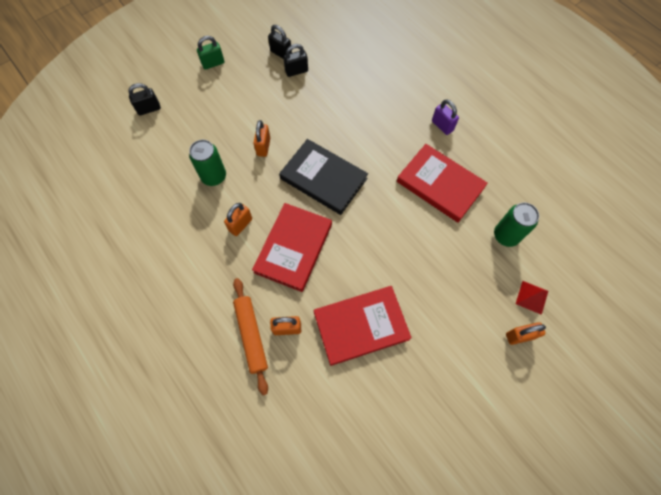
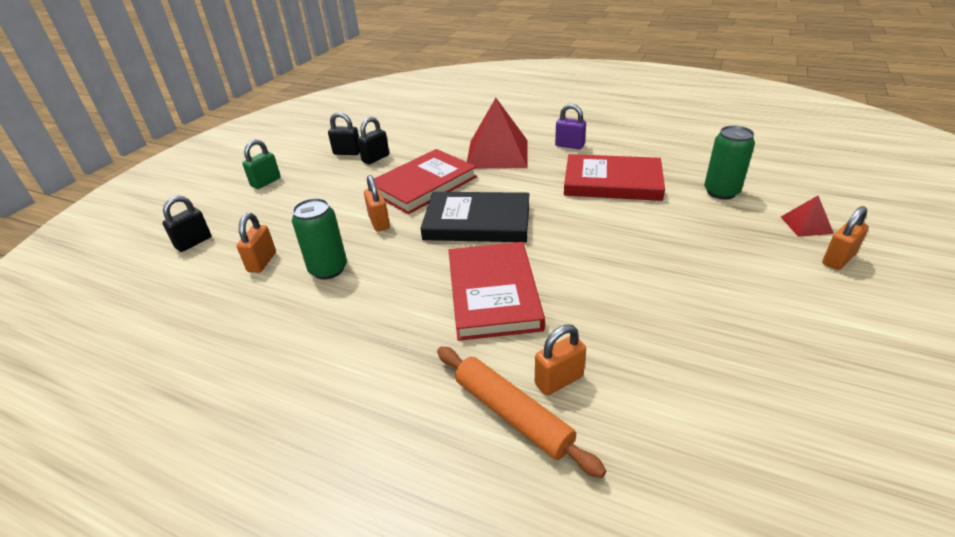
camera: 25 degrees left, 30 degrees down
(240, 225) = (400, 300): orange padlock -> orange padlock (262, 262)
(361, 325) = (655, 331): red book -> red book (423, 184)
(383, 109) = (497, 154): none -> red pyramid

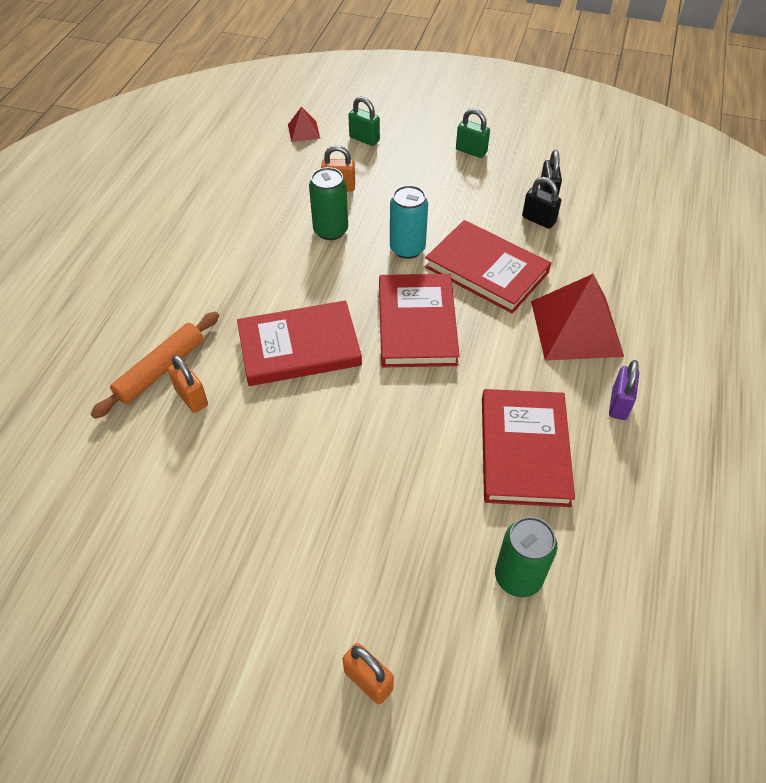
camera: 80 degrees right, 15 degrees up
(193, 242) = (364, 139): black padlock -> green padlock
(379, 222) = (407, 248): orange padlock -> turquoise can
(477, 222) = (416, 324): black book -> red book
(806, 225) = (445, 667): red pyramid -> red pyramid (303, 131)

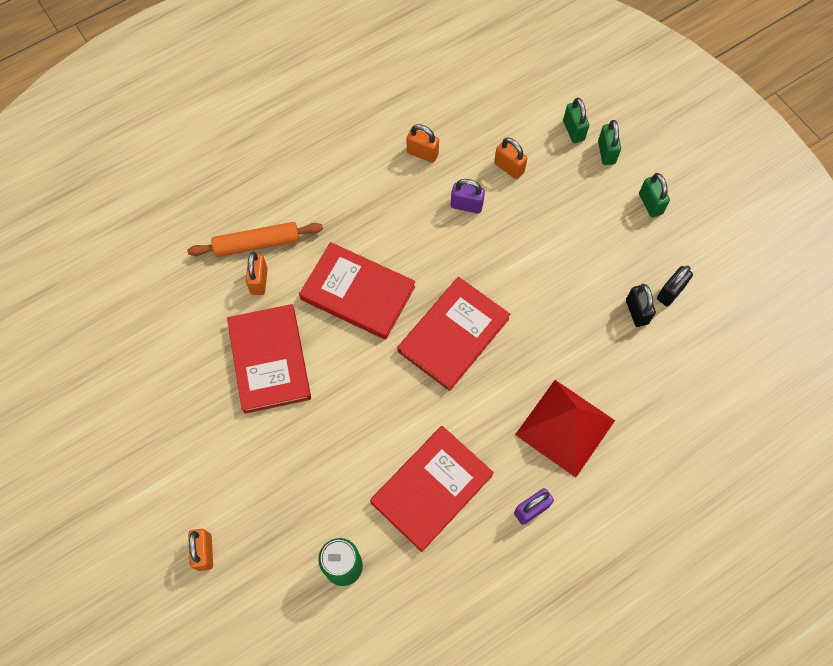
camera: 40 degrees right, 15 degrees up
(255, 217) = (422, 153): none -> orange padlock
(303, 131) = (532, 89): red pyramid -> none
(330, 230) = (466, 205): green can -> purple padlock
(404, 139) = (606, 152): none -> green padlock
(407, 248) = (508, 264): turquoise can -> none
(486, 270) = (549, 327): red book -> red book (270, 360)

